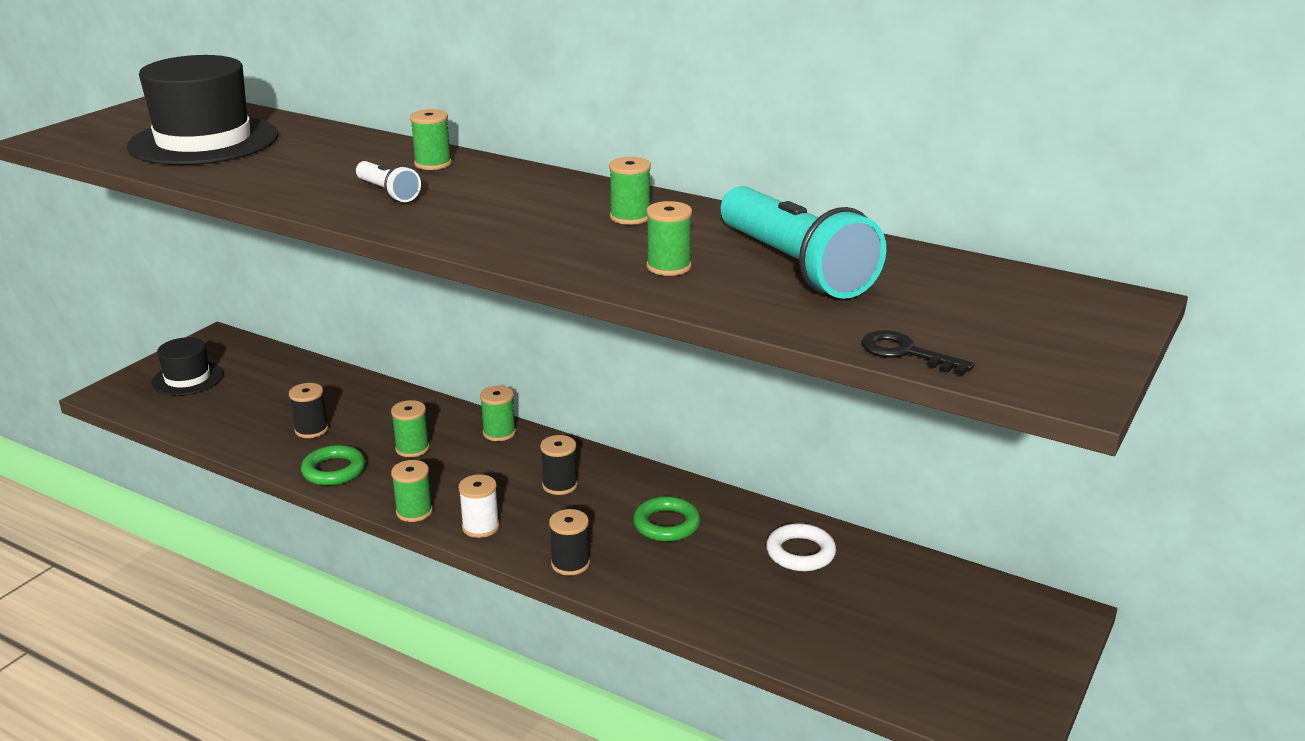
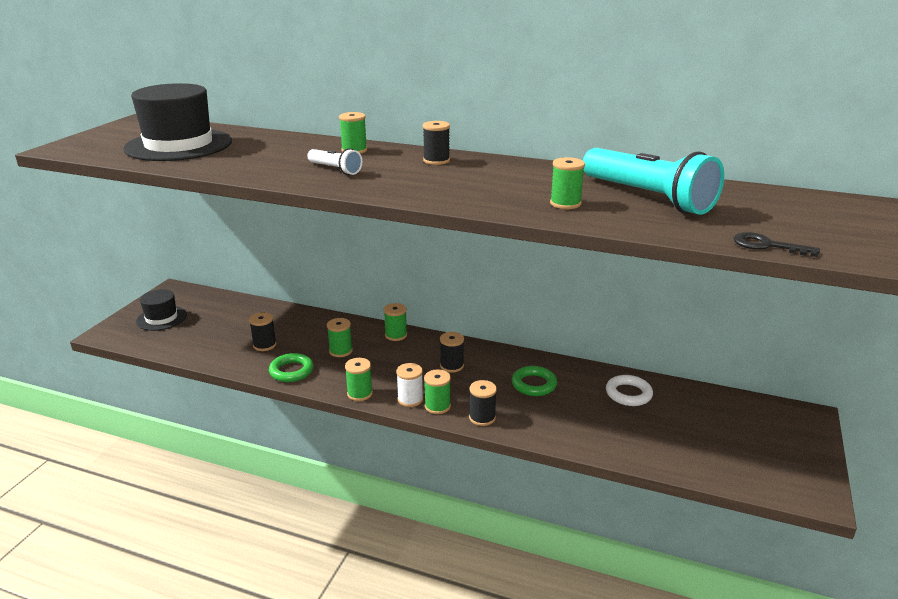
camera: 10 degrees left, 0 degrees up
(536, 187) = (436, 161): none -> black spool
(630, 217) = (514, 175): green spool -> green spool (437, 406)

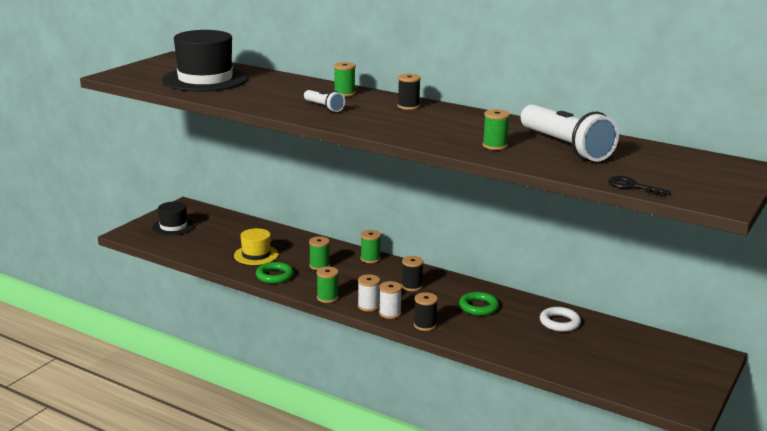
camera: 10 degrees right, 5 degrees down
(264, 345) = (256, 255): black spool -> yellow hat
(437, 406) = (390, 313): green spool -> white spool
(648, 198) = (565, 147): turquoise flashlight -> white flashlight

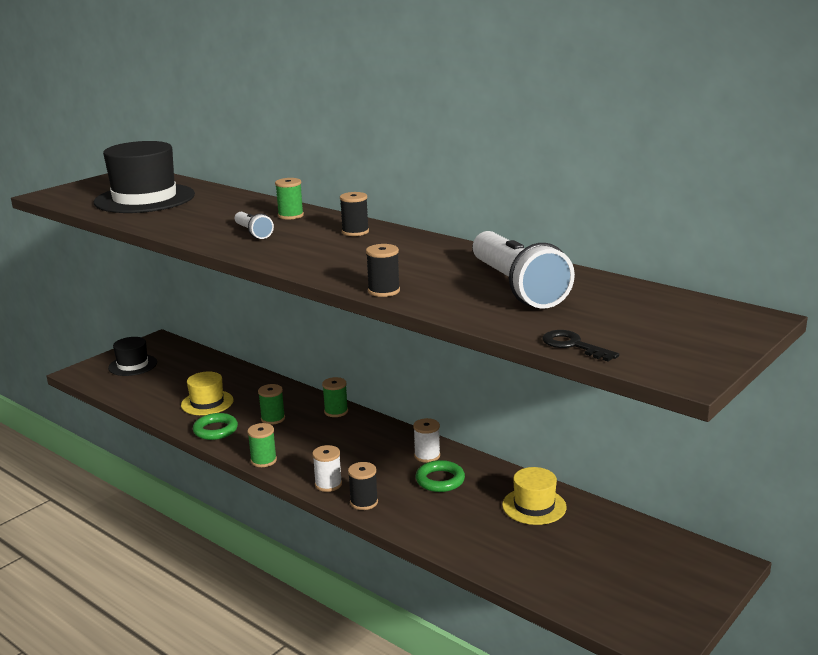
camera: 10 degrees right, 0 degrees up
(368, 306) = (307, 473): white spool -> white spool (427, 456)
(411, 286) = (370, 449): black spool -> black spool (384, 291)
(494, 146) = (426, 285): green spool -> none
(559, 322) = (534, 506): white ring -> yellow hat

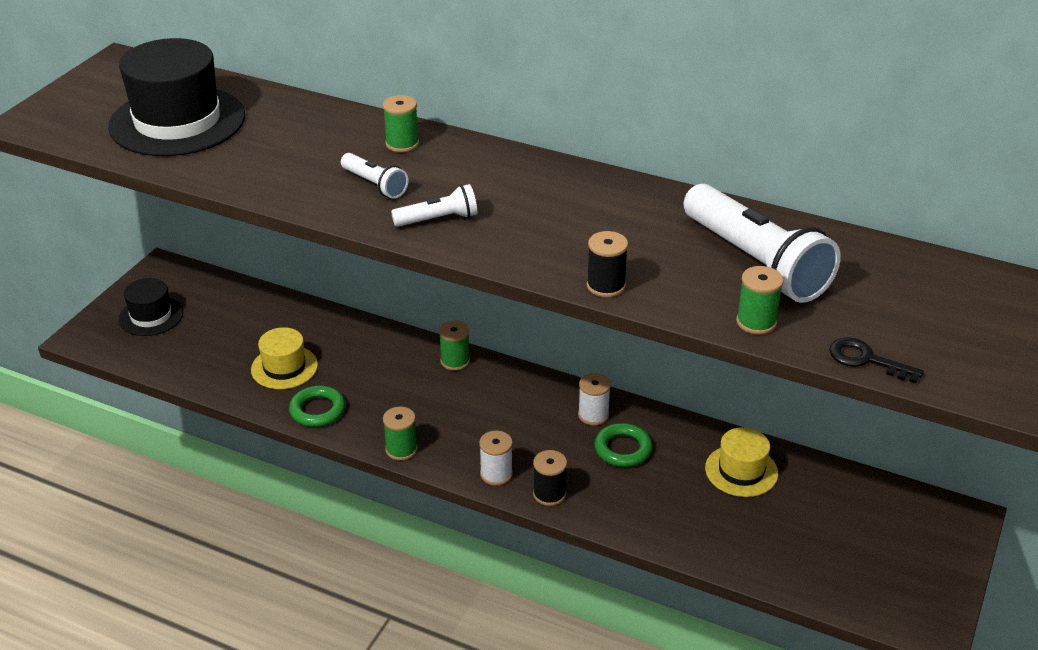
camera: 15 degrees left, 15 degrees up
(273, 419) = (381, 382): green spool -> green spool (756, 322)
(284, 251) = (438, 219): none -> white flashlight
(355, 232) = (505, 171): black spool -> none

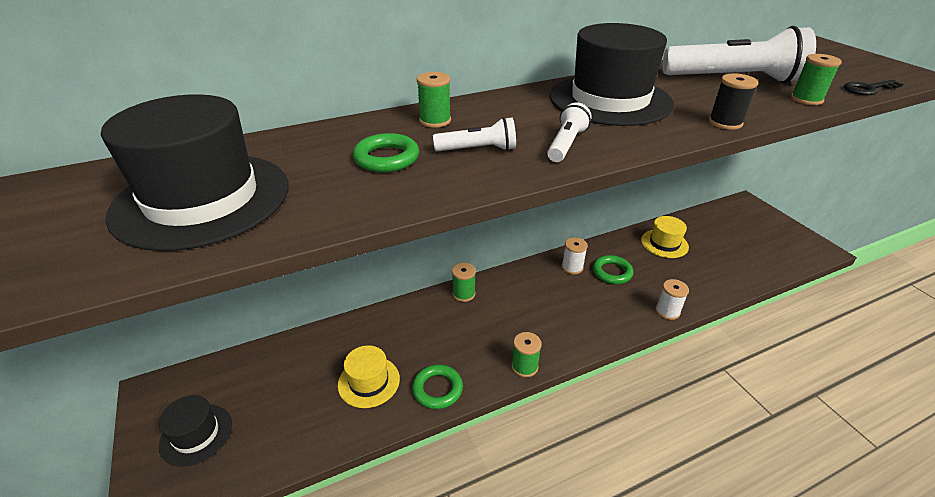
camera: 50 degrees left, 0 degrees up
(311, 155) = (386, 158): none -> green ring
(496, 474) = (590, 334): white spool -> white spool (667, 311)
(549, 494) = (628, 321): black spool -> none
(574, 208) = (610, 100): none -> black hat

